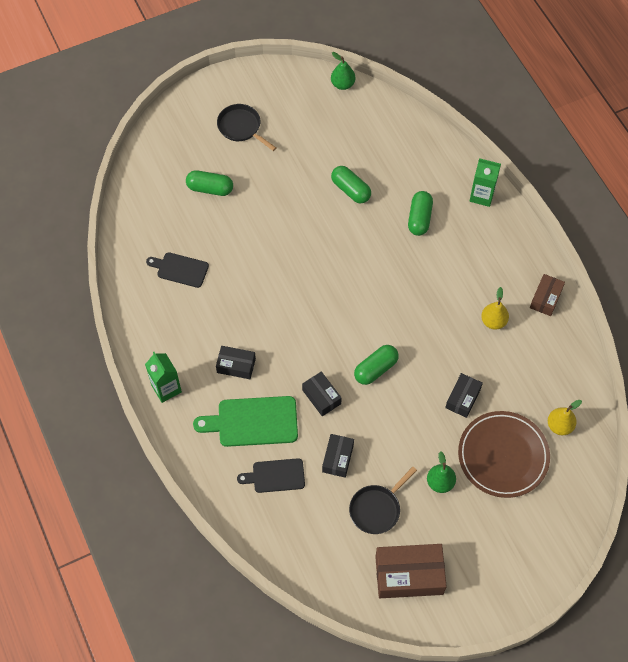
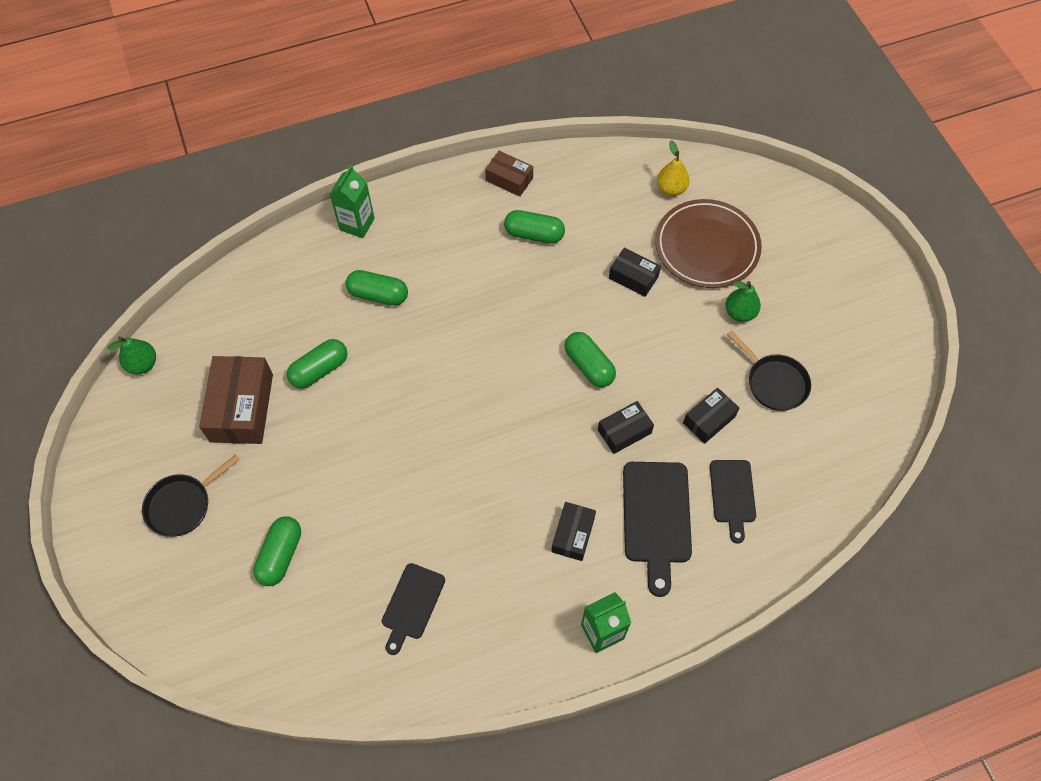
camera: 85 degrees left, 0 degrees up
(253, 422) = (656, 518): green cutting board -> black cutting board
(338, 458) = (709, 420): black box -> black box turned 60 degrees counterclockwise
(409, 575) = (854, 357): brown box -> brown box (242, 408)
(493, 321) = (534, 234): yellow pear -> green capsule

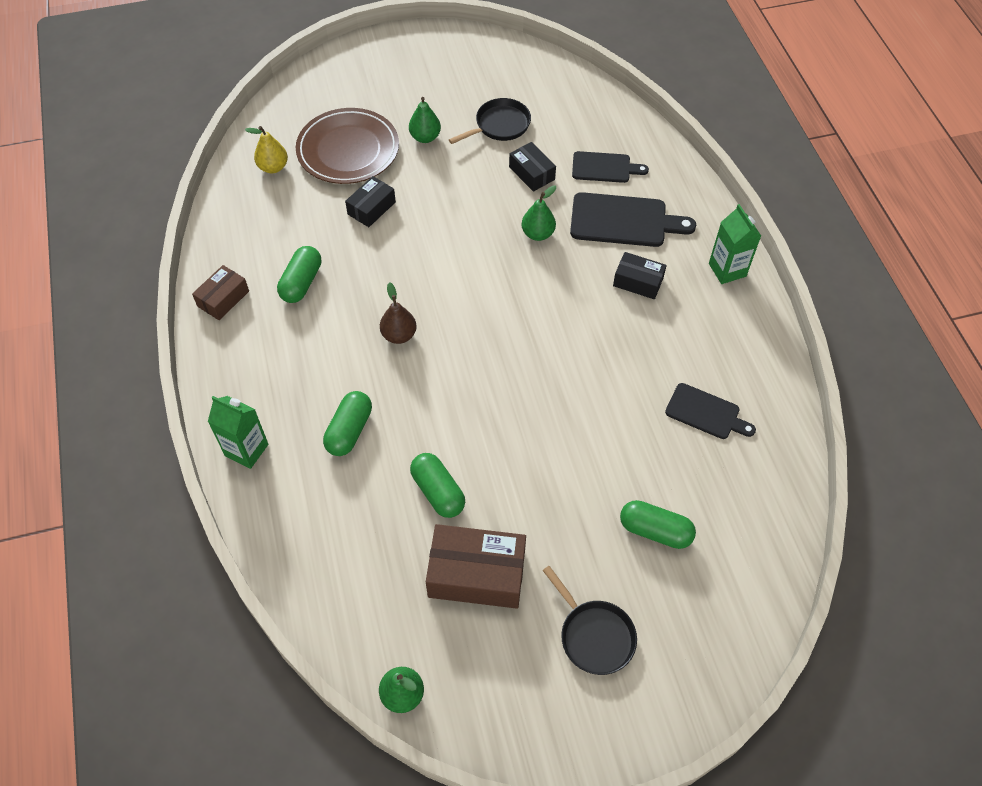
camera: 85 degrees left, 5 degrees down
(483, 320) = (399, 335): none -> brown pear
(589, 366) = (465, 252): green capsule -> none
(624, 431) = (538, 234): black box -> green pear

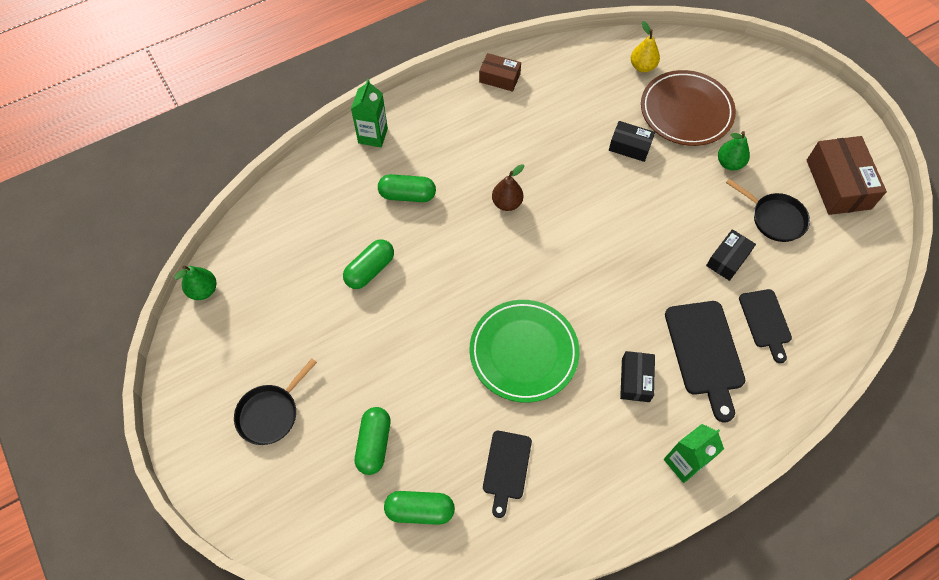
camera: 75 degrees right, 5 degrees up
(301, 283) = (533, 122): green capsule -> green capsule (420, 510)
(476, 574) = (306, 315): brown box -> brown box (838, 184)
(538, 234) = (657, 281): green pear -> none
(584, 366) = (523, 352): none -> green plate

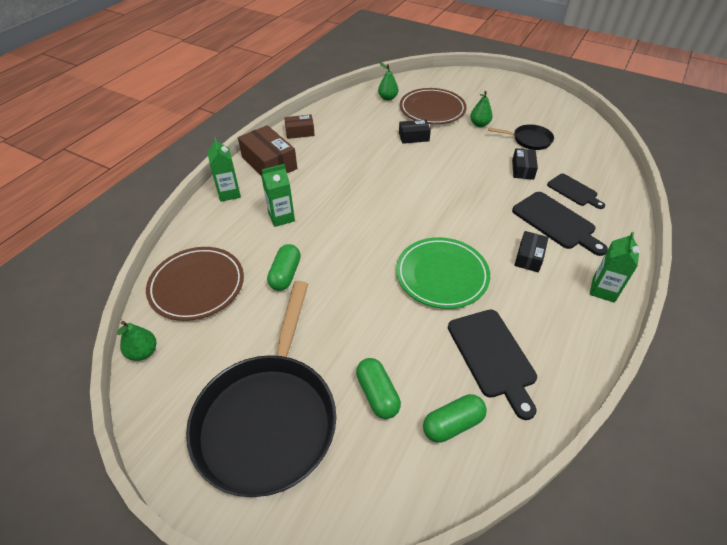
camera: 30 degrees left, 15 degrees down
(271, 413) = (269, 418): black pan -> black pan, size x2.24
(282, 240) = (197, 286): none -> brown plate
(407, 195) = (281, 217): green capsule -> green carton
(506, 468) = (493, 356): black cutting board -> black cutting board, size x1.58
(507, 203) = (358, 194): brown pear -> none
(635, 380) = (529, 257): black box -> black box turned 45 degrees clockwise
(642, 66) = (387, 98): yellow pear -> green pear
(838, 184) = (546, 112): brown box -> brown box (269, 163)

